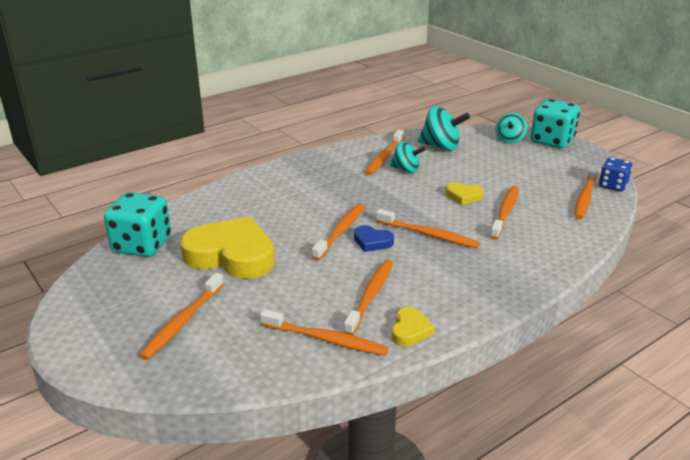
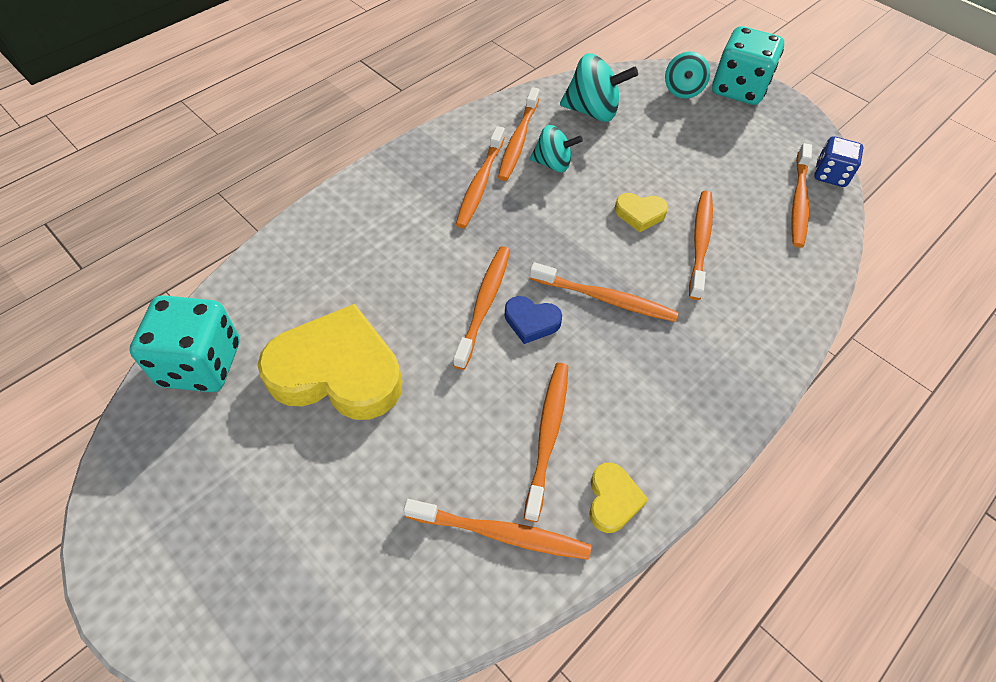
camera: 10 degrees left, 25 degrees up
(183, 321) = (291, 522): orange toothbrush -> orange toothbrush (480, 183)

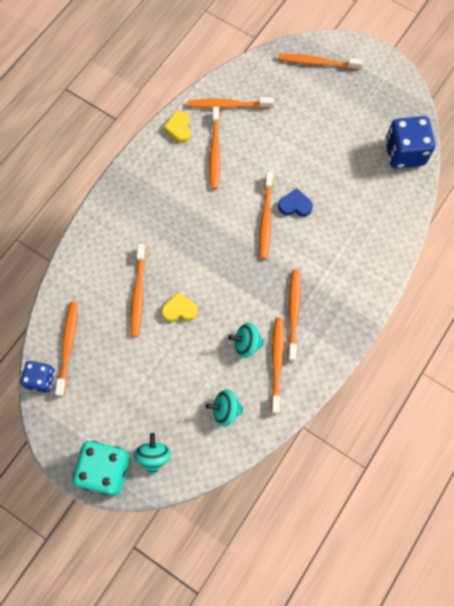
camera: 170 degrees right, 15 degrees up
(201, 364) = (404, 153): turquoise dice -> blue dice
(337, 371) = (332, 163): yellow heart -> none
(531, 321) = (236, 213): blue heart -> blue heart (295, 205)
(592, 111) = (225, 410): turquoise spinning top -> turquoise spinning top, size x0.67
(605, 299) = (195, 238): orange toothbrush -> orange toothbrush (317, 63)

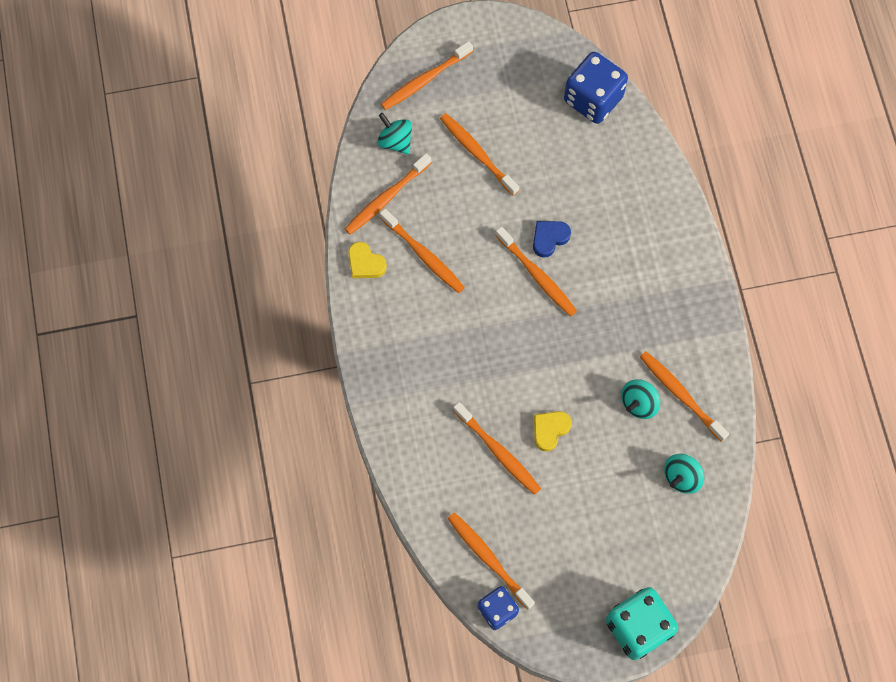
camera: 45 degrees left, 0 degrees up
(154, 456) = (664, 575): turquoise spinning top -> turquoise spinning top (395, 141)
(293, 313) = (649, 338): orange toothbrush -> orange toothbrush (477, 153)

